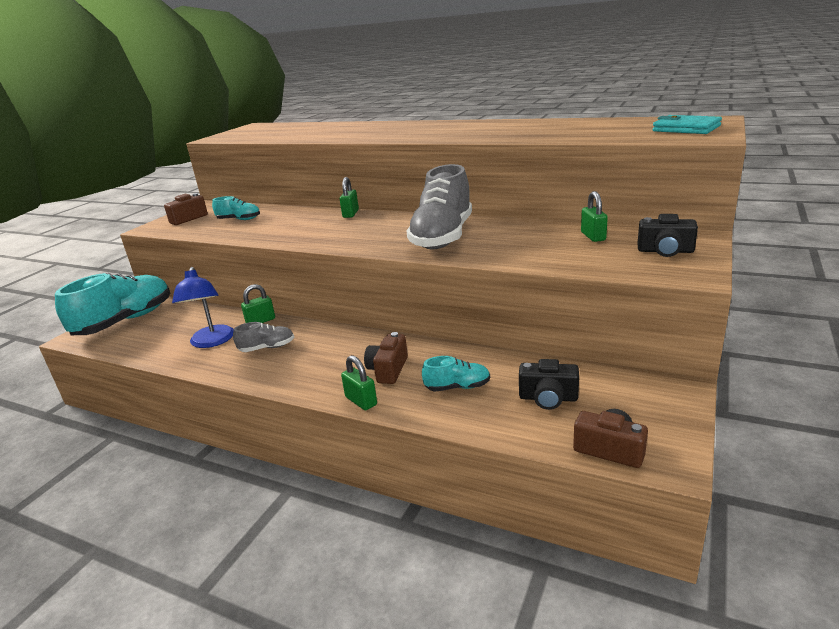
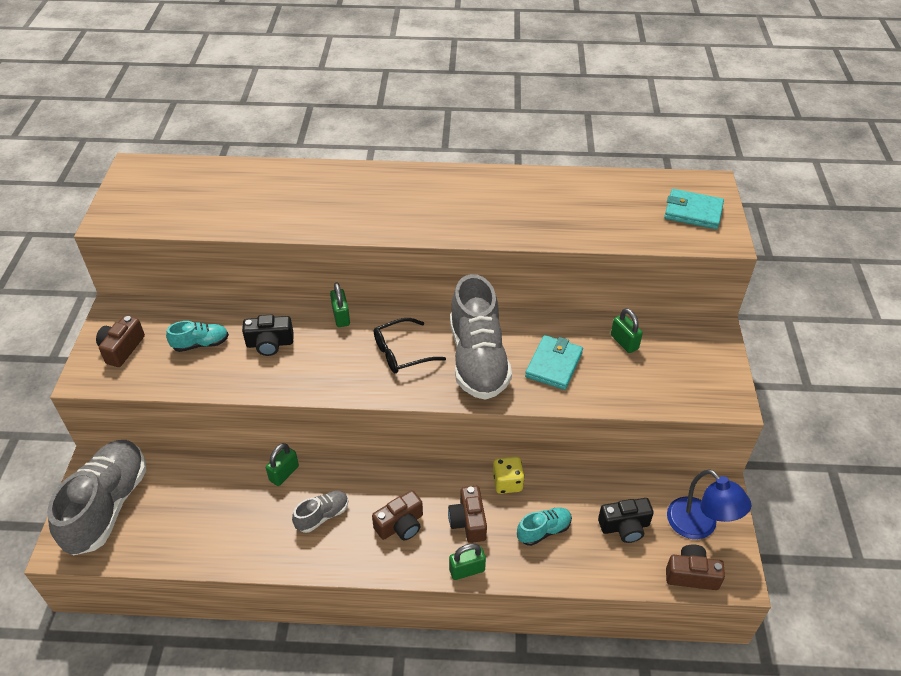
camera: 25 degrees left, 20 degrees up
(125, 321) = (107, 506): turquoise shoe -> grey shoe
(211, 342) = (250, 519): blue lamp -> blue lamp (699, 526)
(326, 363) = (400, 525): none -> brown camera
(361, 401) = (467, 570): green padlock -> green padlock turned 45 degrees counterclockwise
(381, 230) = (402, 352): none -> black glasses
(444, 351) = (507, 483): none -> yellow dice
(511, 243) = (554, 365): none -> turquoise wallet
(665, 251) = (695, 363): black camera -> black camera (270, 344)

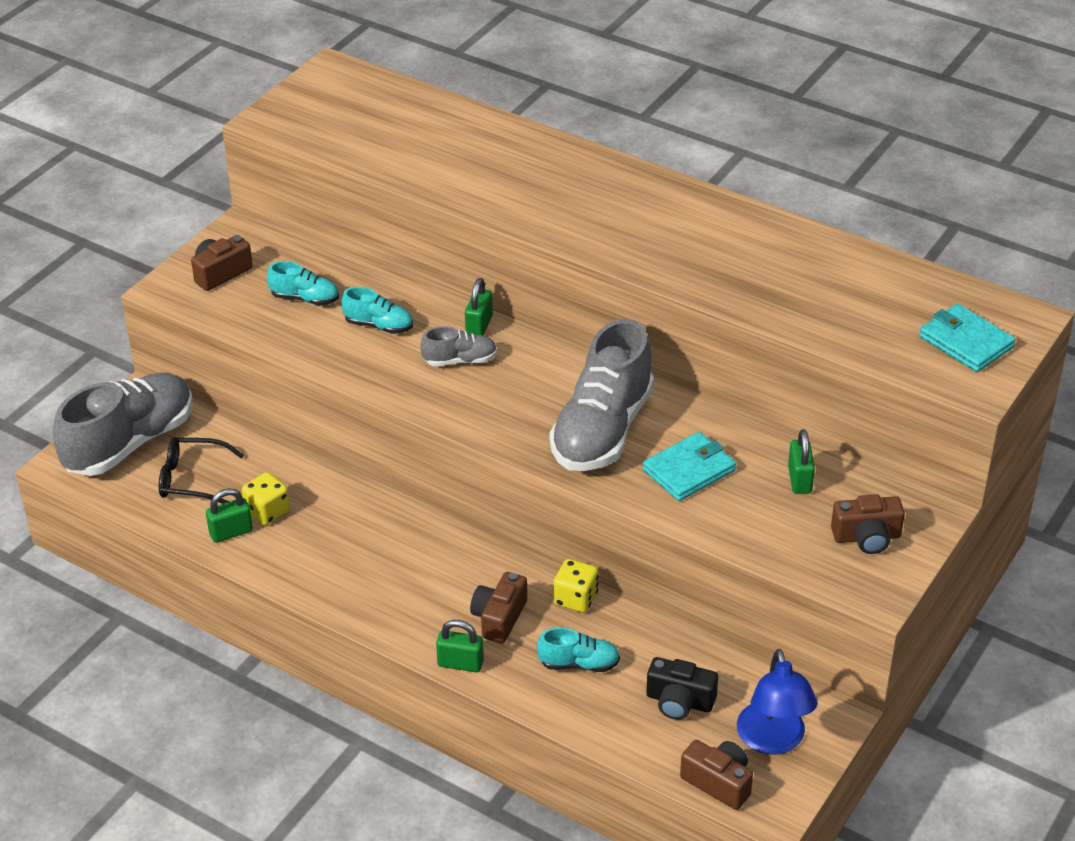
camera: 30 degrees right, 5 degrees down
(250, 515) = (267, 511): none -> yellow dice
(270, 344) = (379, 325): black camera -> turquoise shoe
(284, 473) = (331, 485): green padlock -> green padlock (231, 532)
(322, 516) = (342, 544): grey shoe -> grey shoe (460, 360)
(400, 525) = (420, 589): brown camera -> brown camera (867, 537)
(402, 352) = (519, 390): black glasses -> black glasses (193, 479)

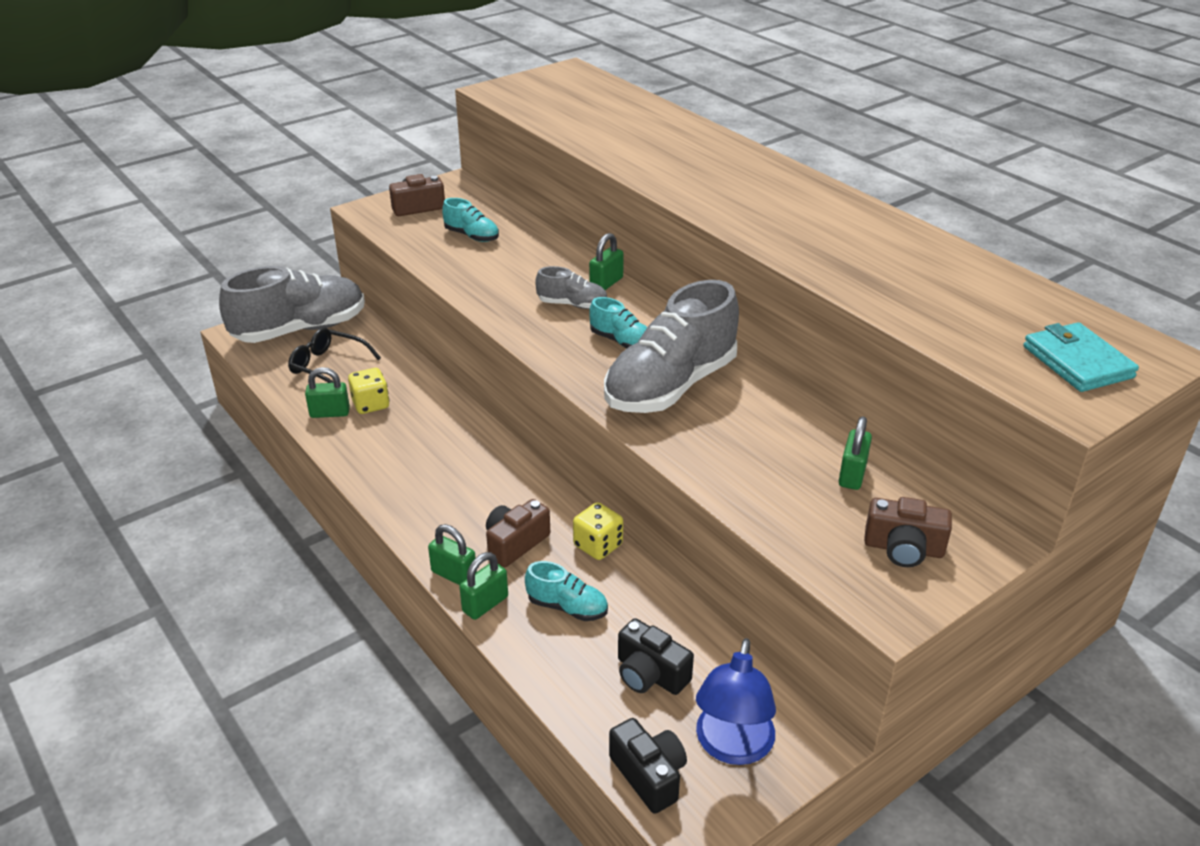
camera: 20 degrees right, 5 degrees down
(379, 325) = (519, 266): turquoise shoe -> turquoise shoe (622, 342)
(504, 682) = (485, 604): none -> green padlock
(689, 470) = (738, 439): turquoise wallet -> none
(718, 782) = (649, 775): brown camera -> black camera

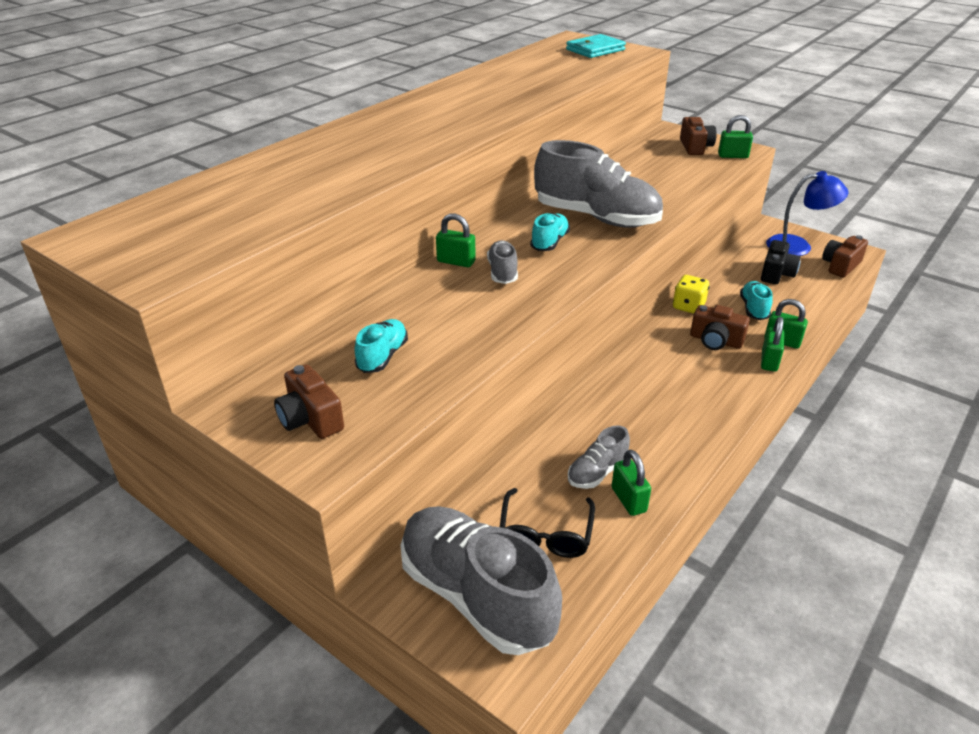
camera: 105 degrees left, 0 degrees up
(371, 404) = (597, 472): yellow dice -> grey shoe
(649, 775) = (840, 266): black camera -> brown camera
(852, 475) = (644, 160): green padlock -> green padlock (733, 156)

